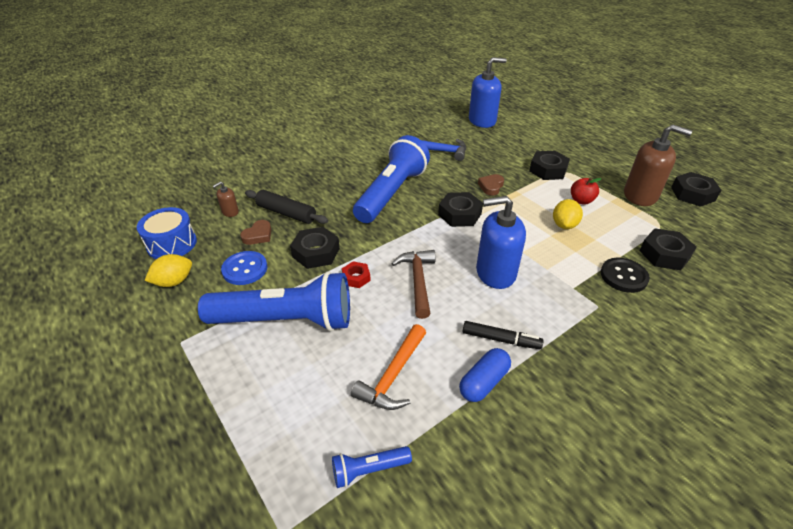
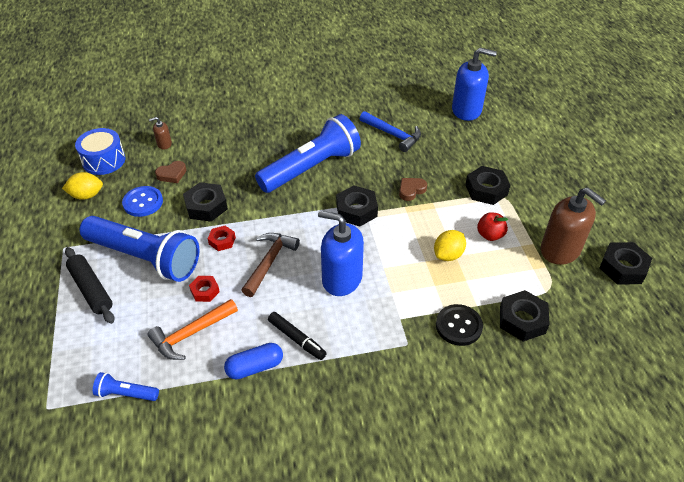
camera: 25 degrees right, 5 degrees up
(286, 213) = (207, 160): black rolling pin -> black rolling pin (91, 289)
(375, 329) = (205, 291): none -> red nut

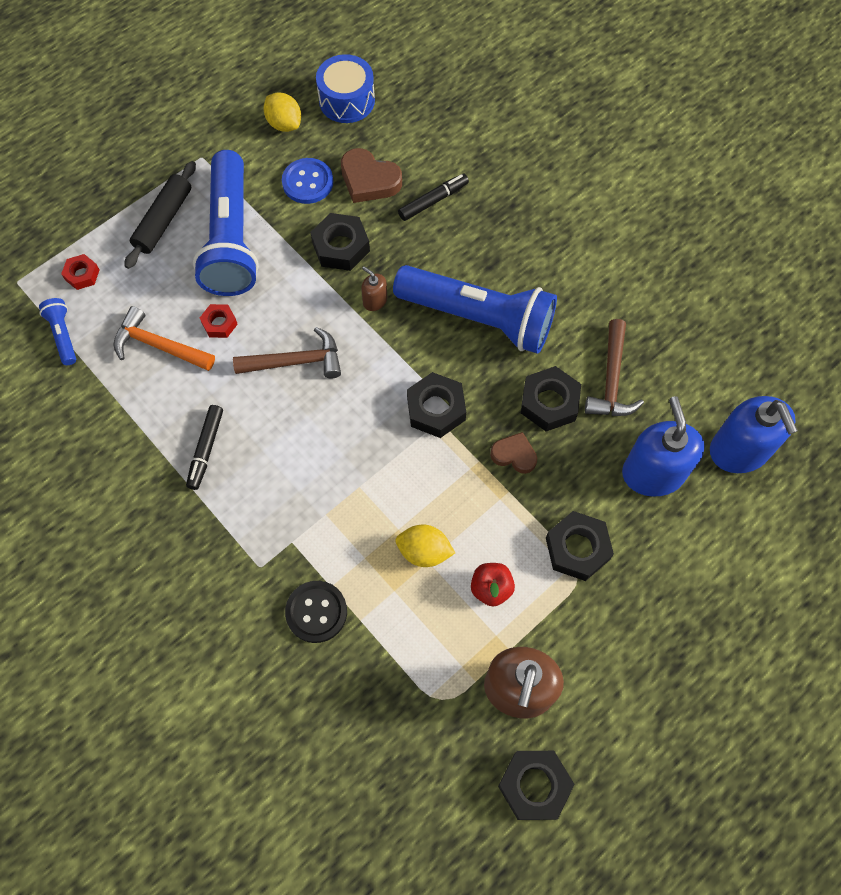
camera: 60 degrees right, 20 degrees up
(164, 144) = (413, 139): brown soap dispenser -> brown soap dispenser (375, 301)
(172, 174) = (369, 180): brown heart -> brown heart, size x1.56
(215, 154) = (433, 201): none -> black marker
(222, 241) = (299, 295): red nut -> red nut (82, 275)
(255, 367) = (150, 429): blue capsule -> none
(341, 279) = (315, 450): blue soap dispenser -> blue soap dispenser (653, 473)
(392, 135) = (611, 379): blue hammer -> brown hammer
(522, 320) = (366, 683): black nut -> black nut (549, 403)

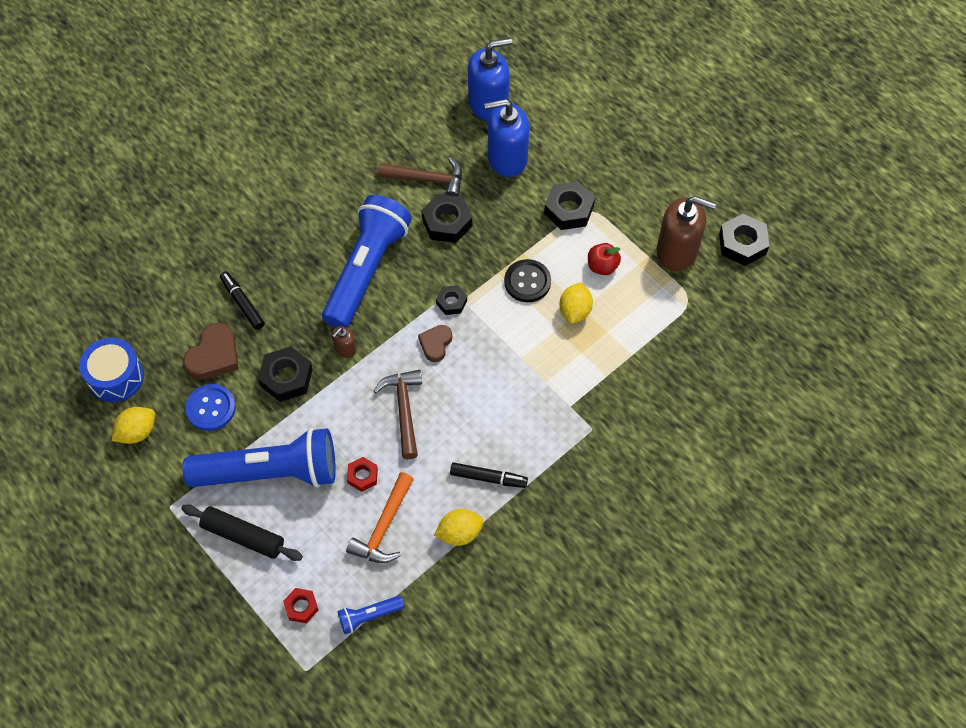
camera: 90 degrees left, 5 degrees down
(143, 420) = (459, 533): none -> yellow lemon
(316, 612) = (627, 385): black button -> black button (527, 282)
(436, 409) = (451, 302): black nut -> black nut, size x0.59
(514, 455) = (492, 248): brown heart -> brown heart (435, 344)

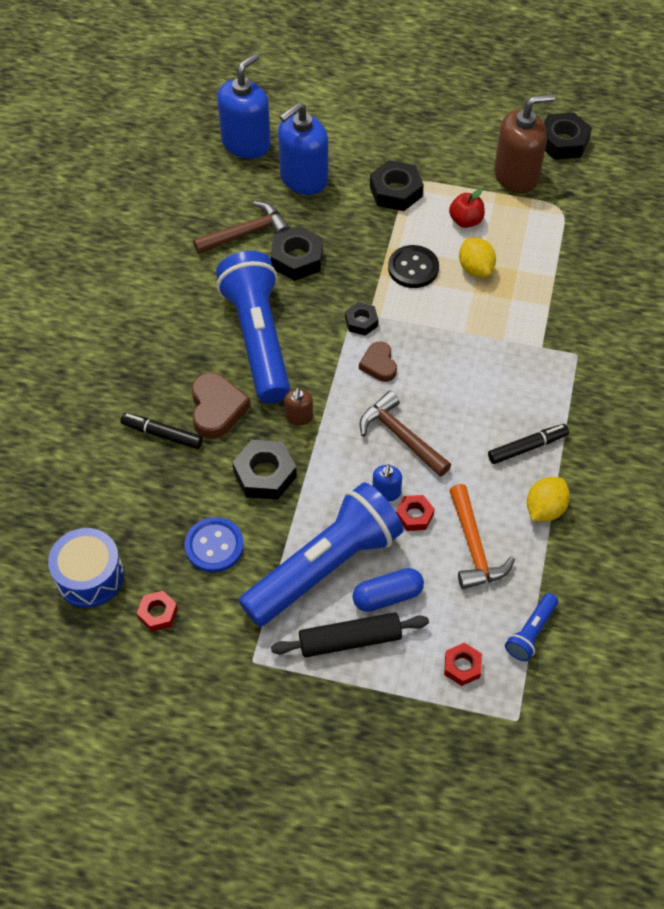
camera: 35 degrees left, 5 degrees down
(137, 432) = (158, 613): yellow lemon -> red nut
(214, 356) = (175, 497): brown heart -> brown heart (217, 409)
(294, 522) = (387, 596): none -> blue capsule
(358, 445) = (386, 492): none -> blue soap dispenser

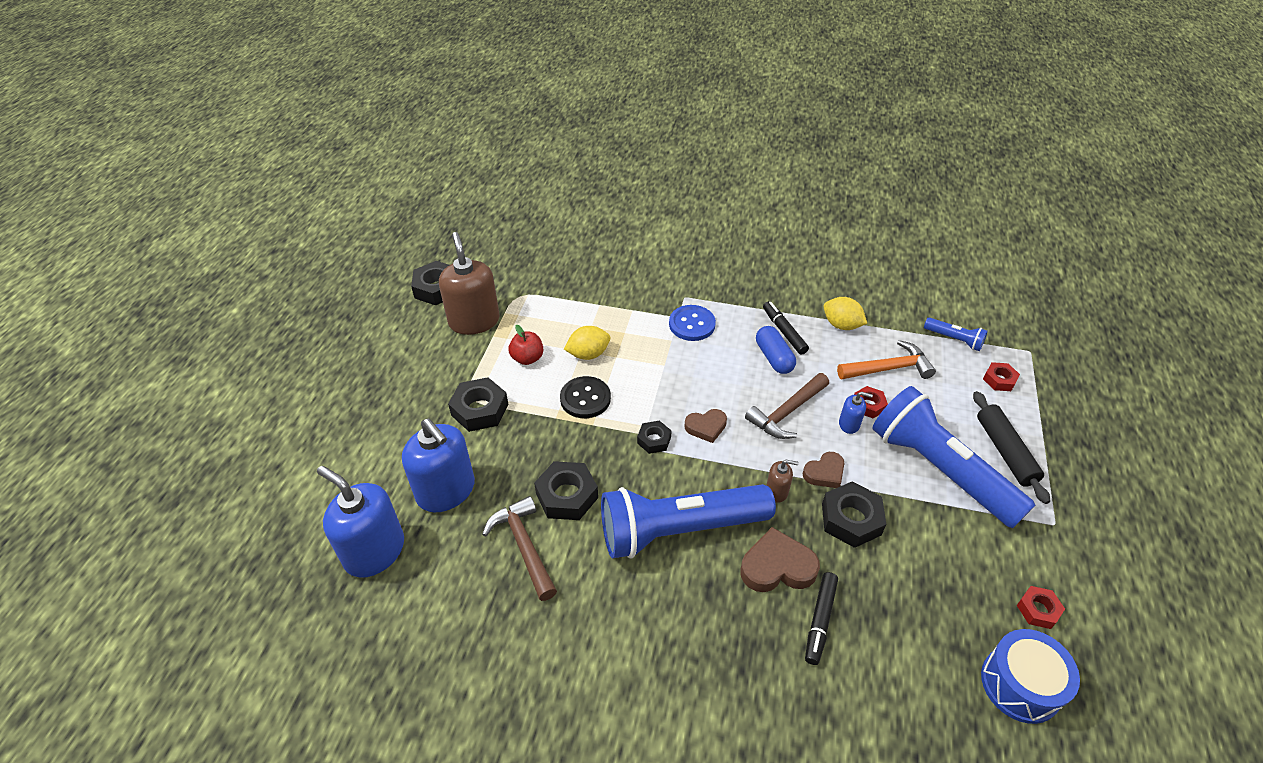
camera: 90 degrees left, 10 degrees down
(214, 546) = (945, 561): blue button -> blue button (692, 324)
(321, 460) = (824, 473): none -> brown heart
(387, 596) = (953, 425): blue capsule -> blue capsule (774, 358)

